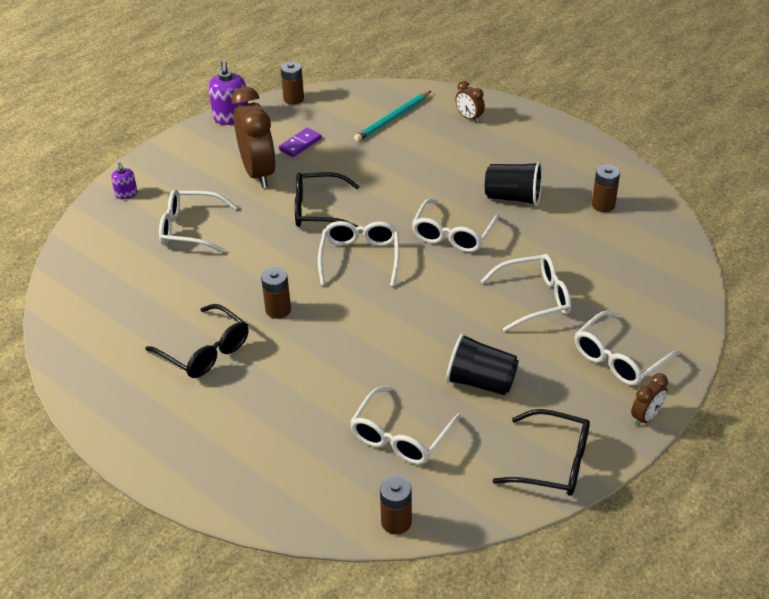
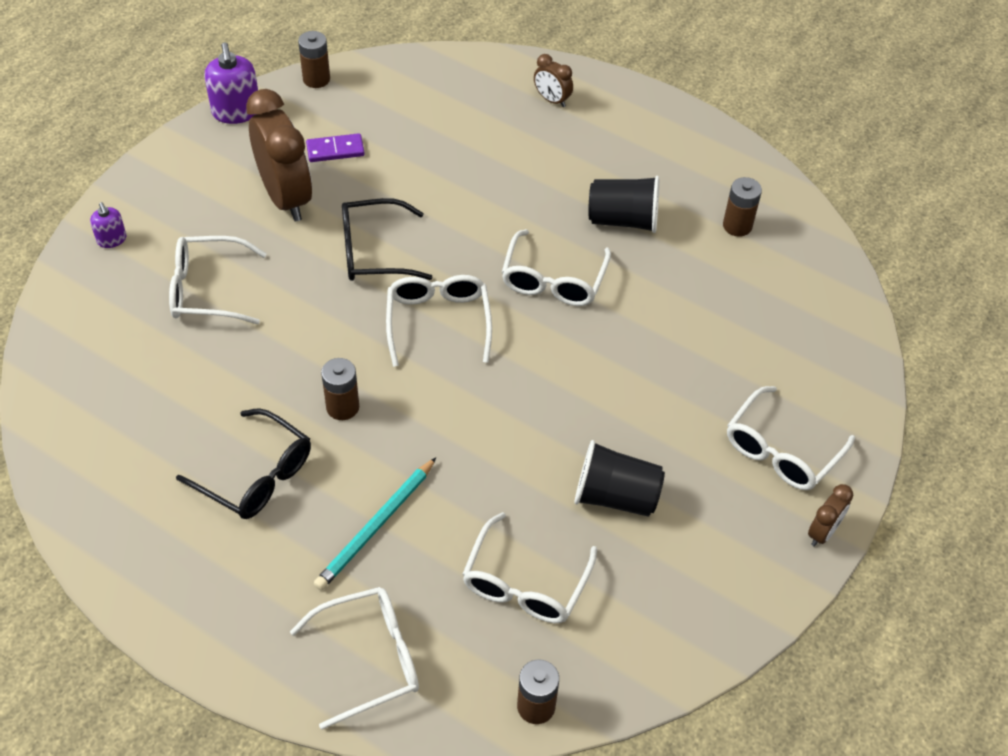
camera: 10 degrees left, 10 degrees up
(300, 144) = (335, 150): purple domino -> purple domino turned 45 degrees clockwise
(392, 118) = (452, 105): turquoise pencil -> turquoise pencil (376, 526)
(534, 299) = (667, 370): white glasses -> white glasses (369, 659)
(553, 463) = (718, 606): black glasses -> none

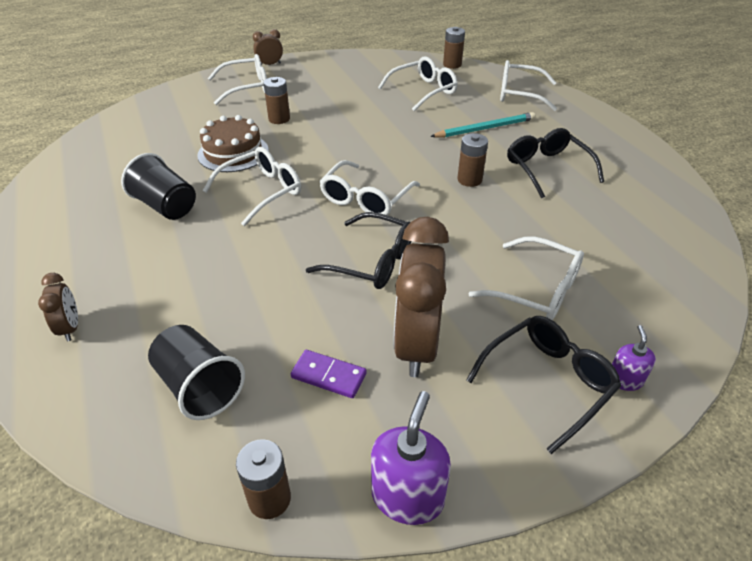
camera: 145 degrees left, 10 degrees down
(171, 213) = (547, 382): none -> black glasses
(615, 496) = (347, 100): black cup -> black cup (200, 387)
(646, 318) = (233, 153): none -> brown cake
(737, 226) = (103, 173): brown battery -> brown battery (279, 119)

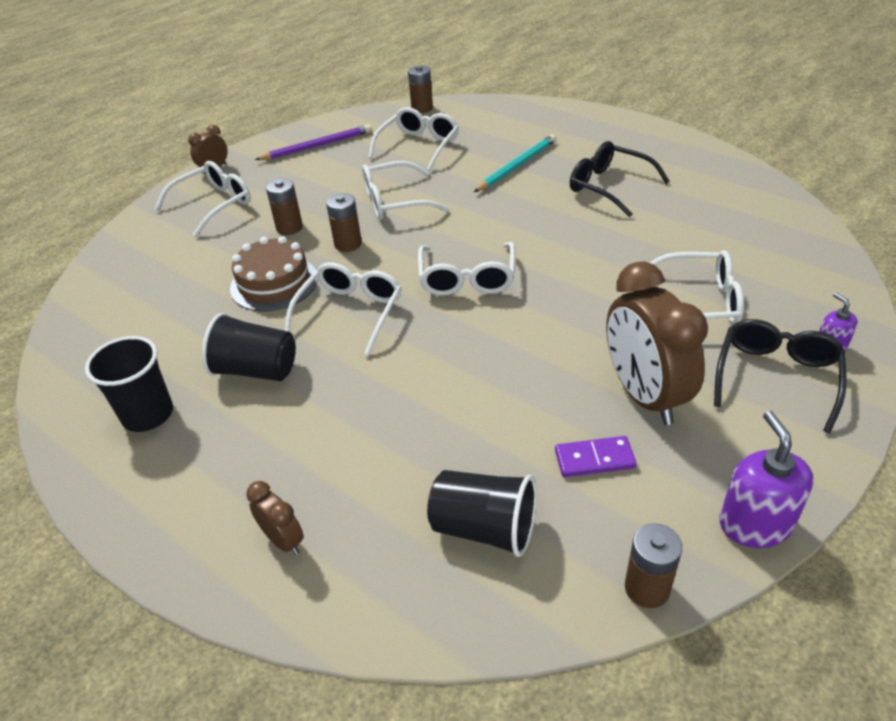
camera: 25 degrees left, 0 degrees up
(78, 208) = (148, 414): none -> black cup
(351, 69) = (317, 146): none -> purple pencil
(372, 261) = (532, 337): black glasses -> none
(469, 180) = (549, 223): brown battery -> brown battery (348, 244)
(519, 94) = (517, 119): white glasses -> white glasses (395, 201)

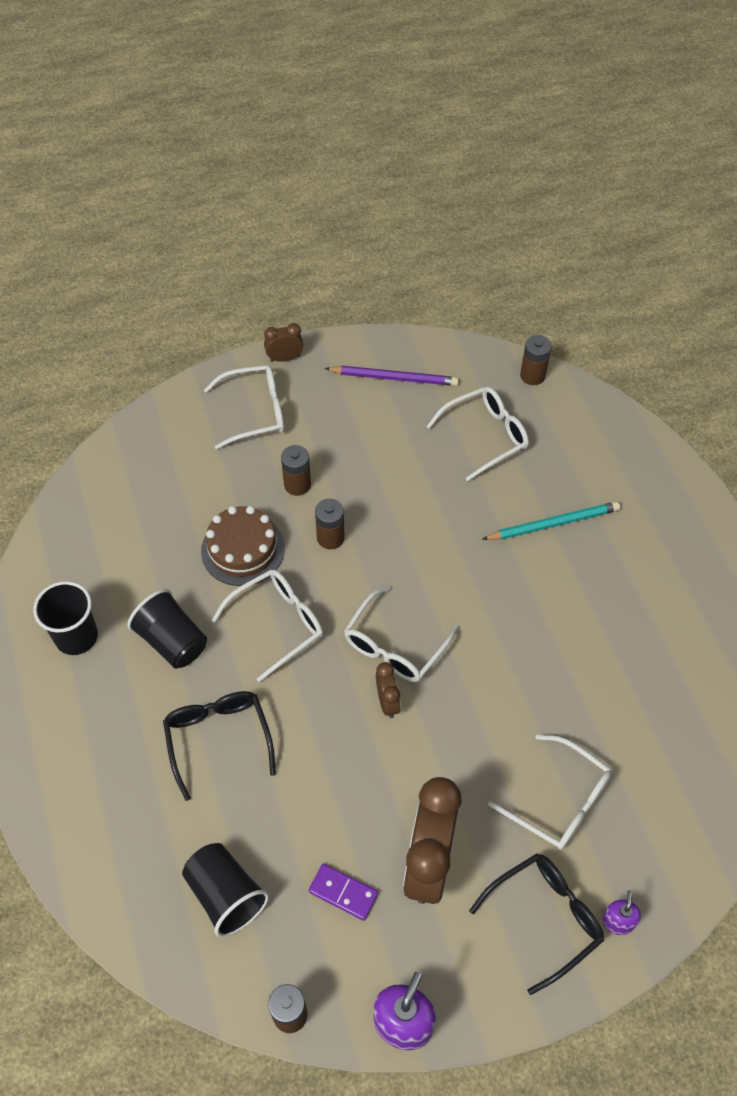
camera: 30 degrees right, 15 degrees up
(283, 540) = (98, 813): brown clock -> brown clock (387, 702)
(395, 201) = (407, 505): white glasses -> none
(609, 186) = (613, 608): black glasses -> black glasses (218, 739)

